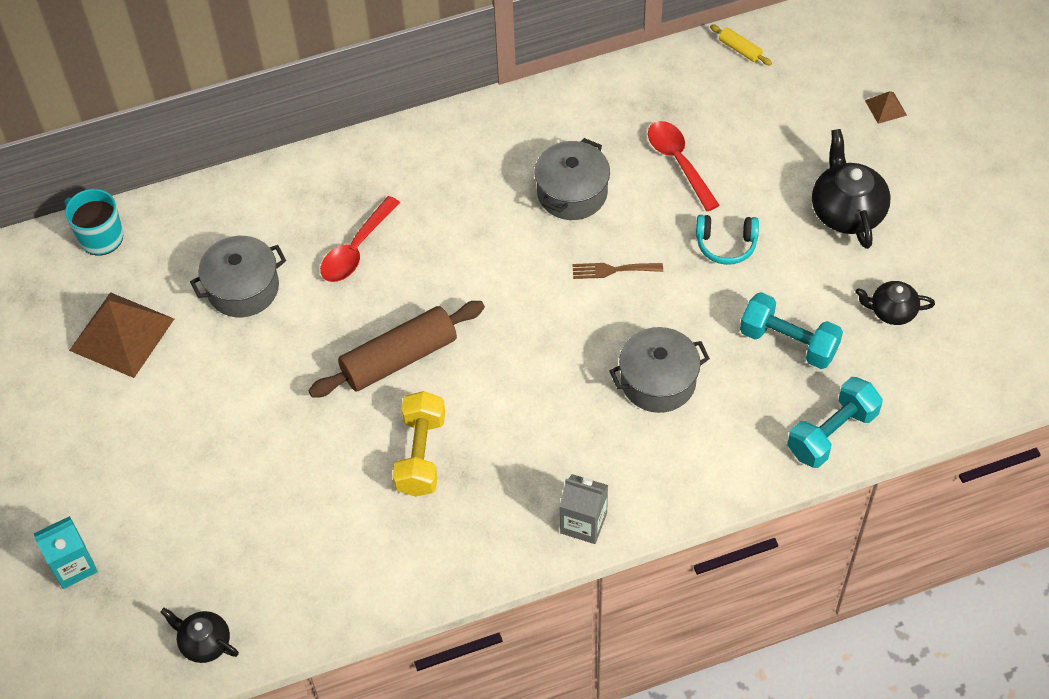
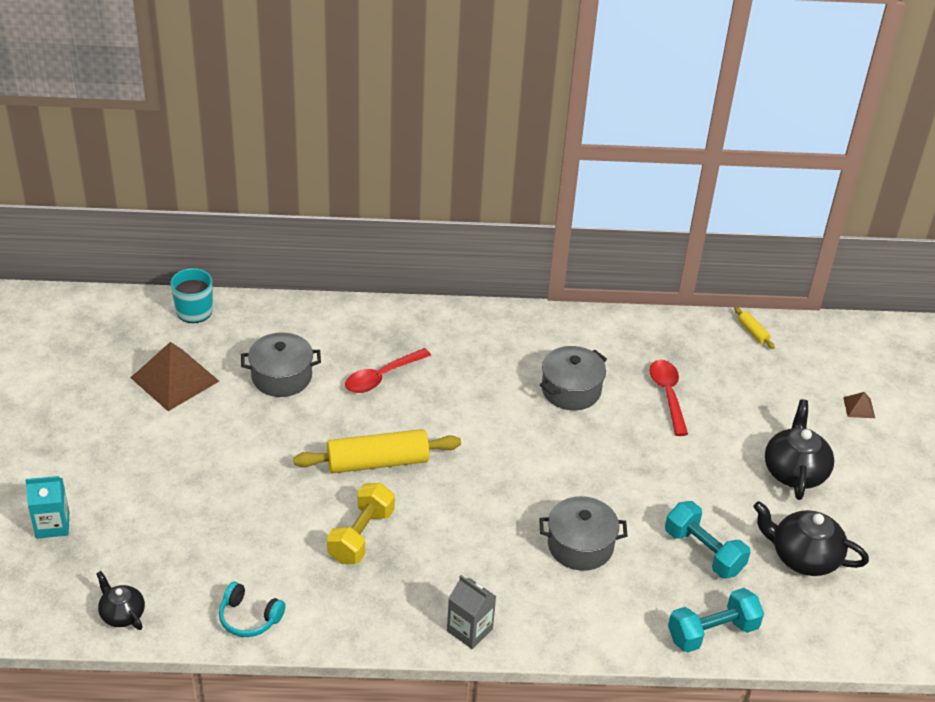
camera: 15 degrees right, 15 degrees down
(399, 358) = (377, 462): brown rolling pin -> yellow rolling pin
(612, 270) = (579, 454): brown fork -> none
(726, 244) = (681, 464): turquoise headphones -> turquoise headphones (249, 618)
(891, 311) = (803, 557): black teapot -> black teapot, size x1.68

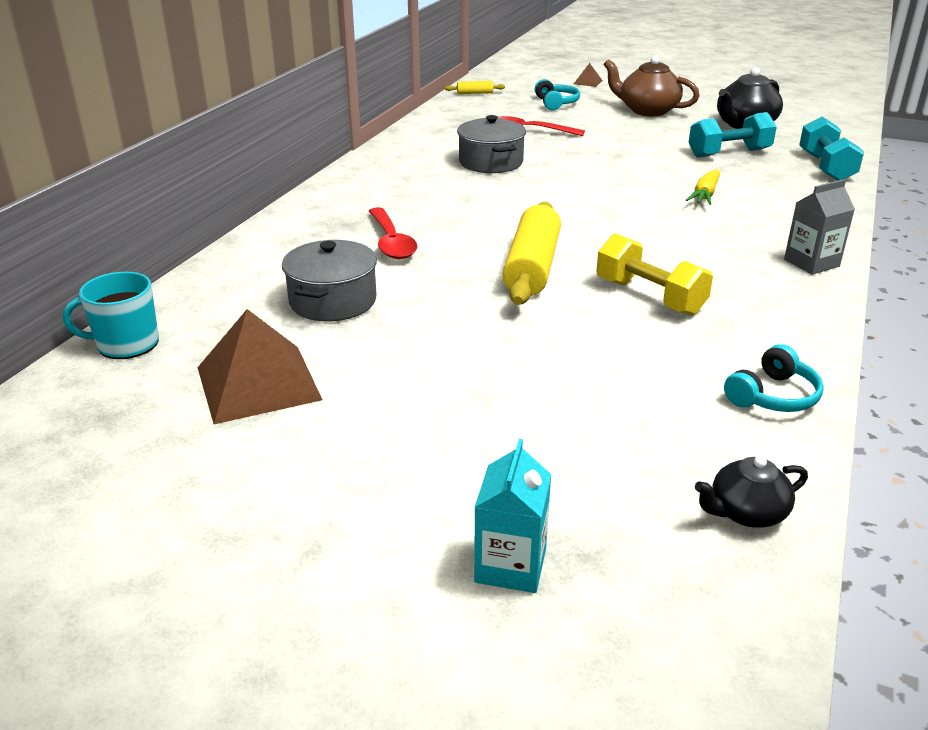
camera: 65 degrees left, 10 degrees down
(580, 545) = (705, 195): grey pot -> yellow carrot
(766, 397) = (556, 103): none -> turquoise headphones
(794, 471) = (647, 110): black teapot -> brown teapot

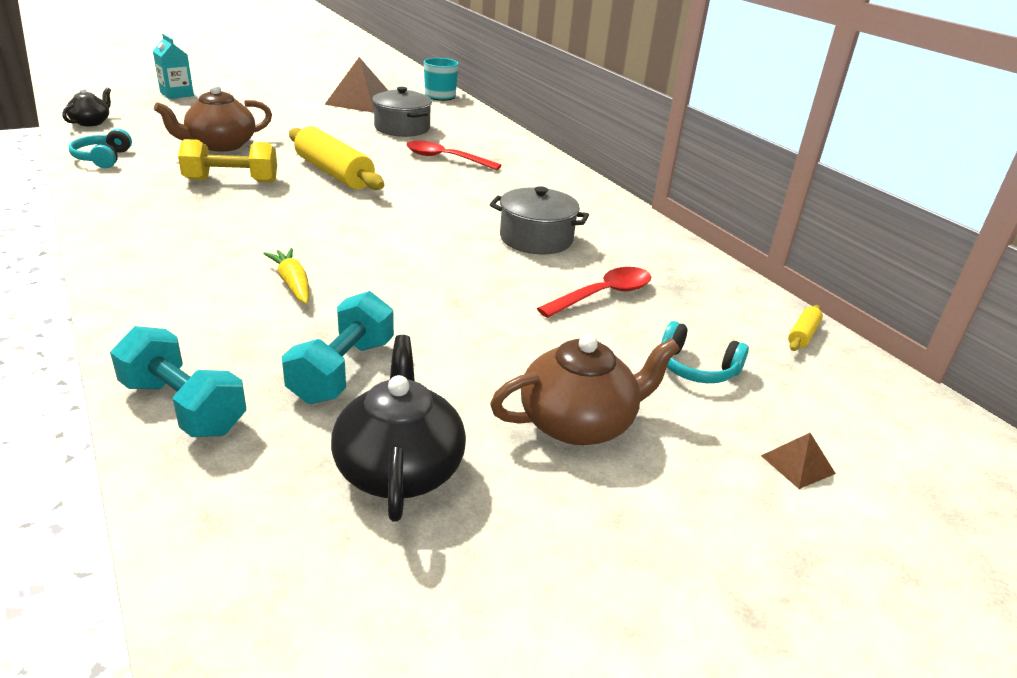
camera: 125 degrees right, 0 degrees up
(598, 361) = (220, 145): none -> brown teapot
(811, 263) = (123, 246): grey carton -> none

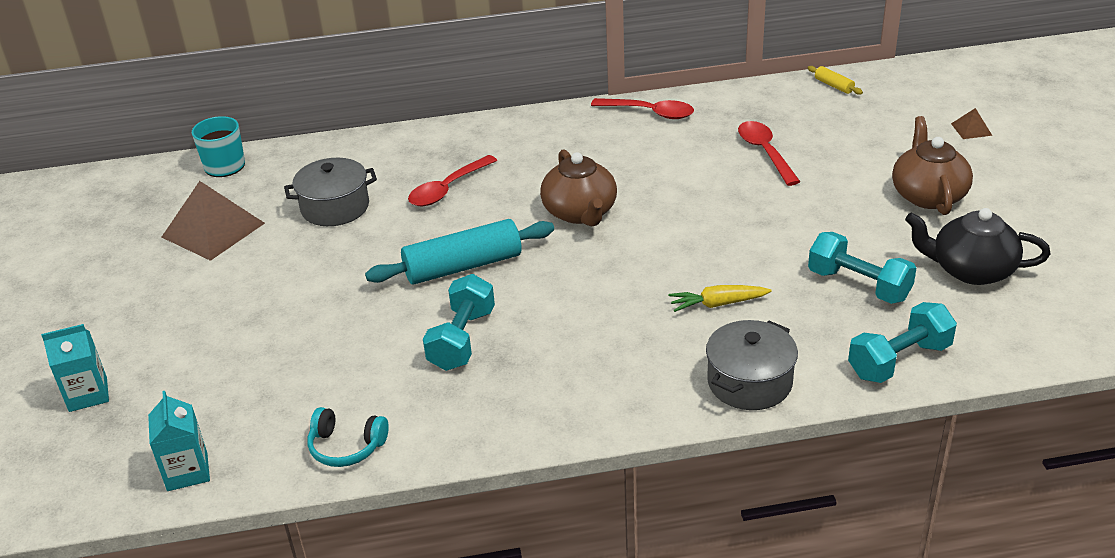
camera: 65 degrees left, 5 degrees up
(91, 122) = (187, 471): black teapot -> turquoise carton
(220, 145) = (337, 349): brown teapot -> brown teapot (580, 213)
(231, 181) = (462, 339): yellow dumbbell -> turquoise dumbbell
(334, 173) = (463, 266): yellow rolling pin -> turquoise rolling pin
(536, 239) = (659, 166): grey pot -> grey pot (749, 382)
(634, 228) = (649, 113): none -> red spoon
(696, 368) = (870, 137): turquoise headphones -> none

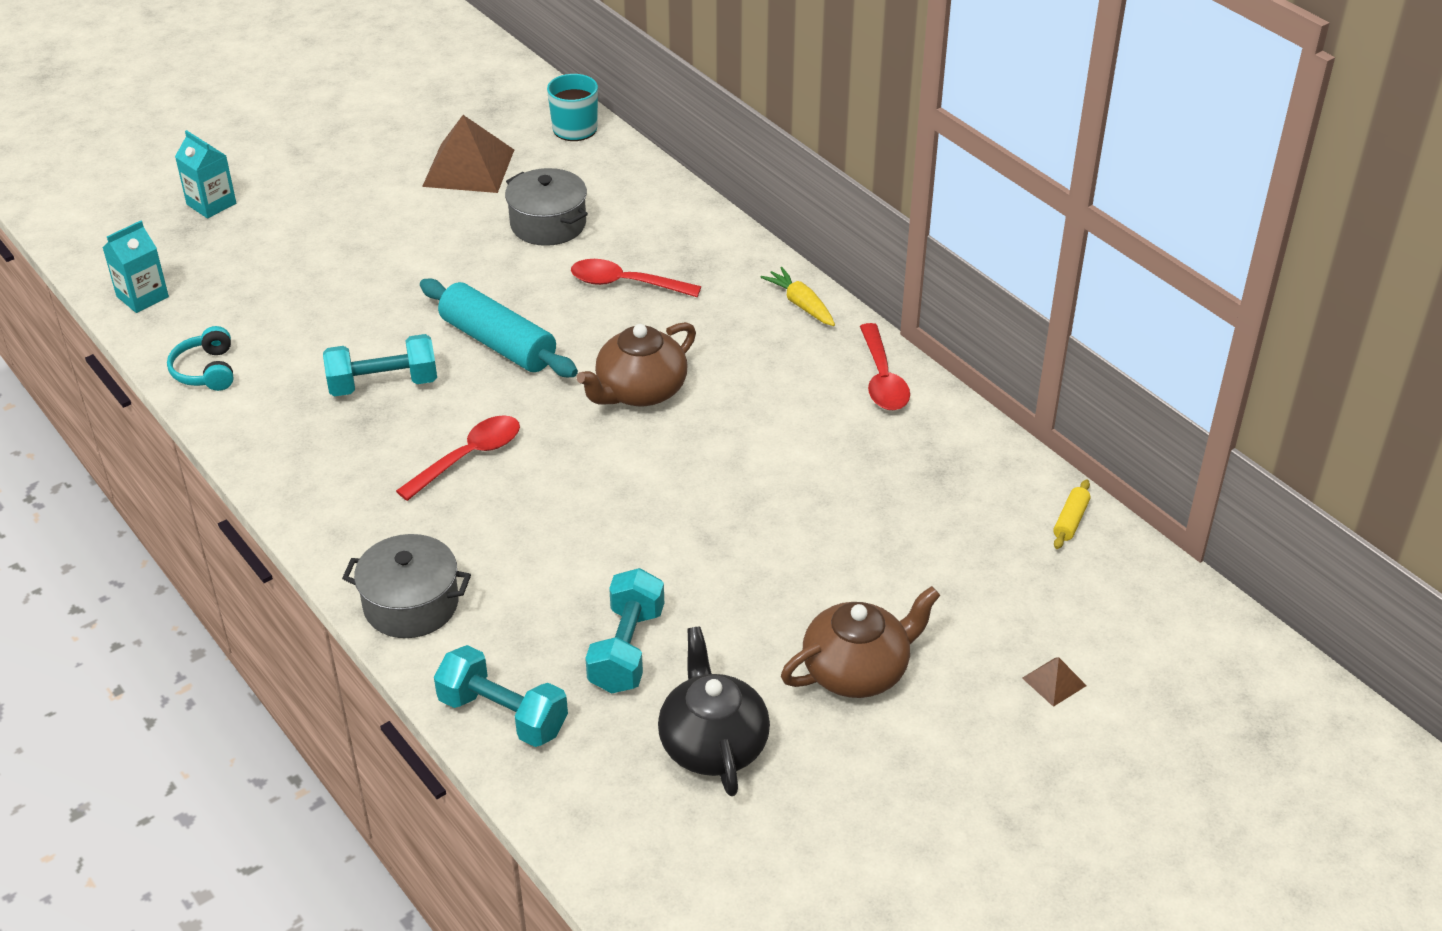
camera: 60 degrees right, 5 degrees up
(718, 304) = (531, 544): yellow carrot -> yellow carrot (801, 304)
(765, 152) = (859, 500): red spoon -> red spoon (468, 457)

